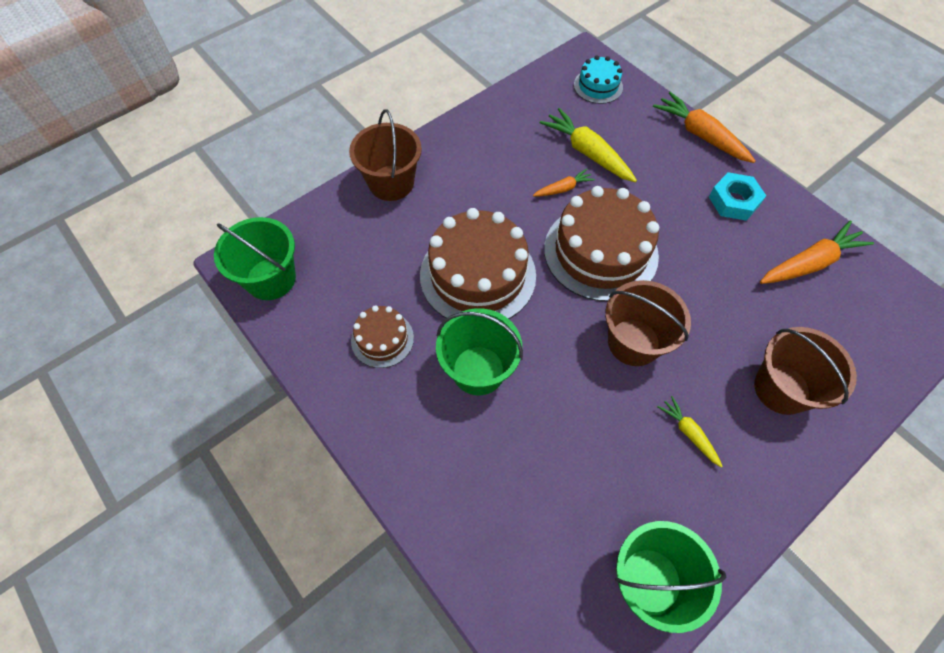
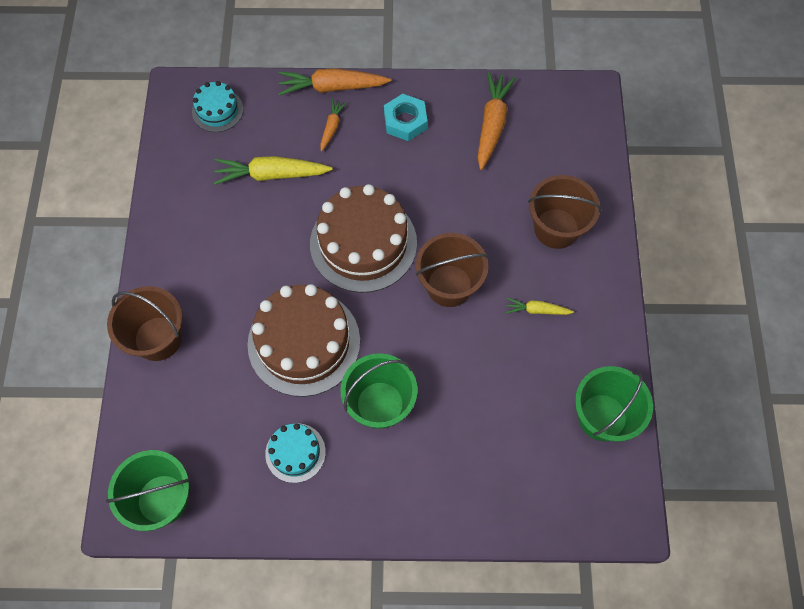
camera: 50 degrees left, 5 degrees up
(382, 339) = (295, 452): brown cake -> turquoise cake
(563, 188) = (287, 220): orange carrot -> orange carrot (332, 127)

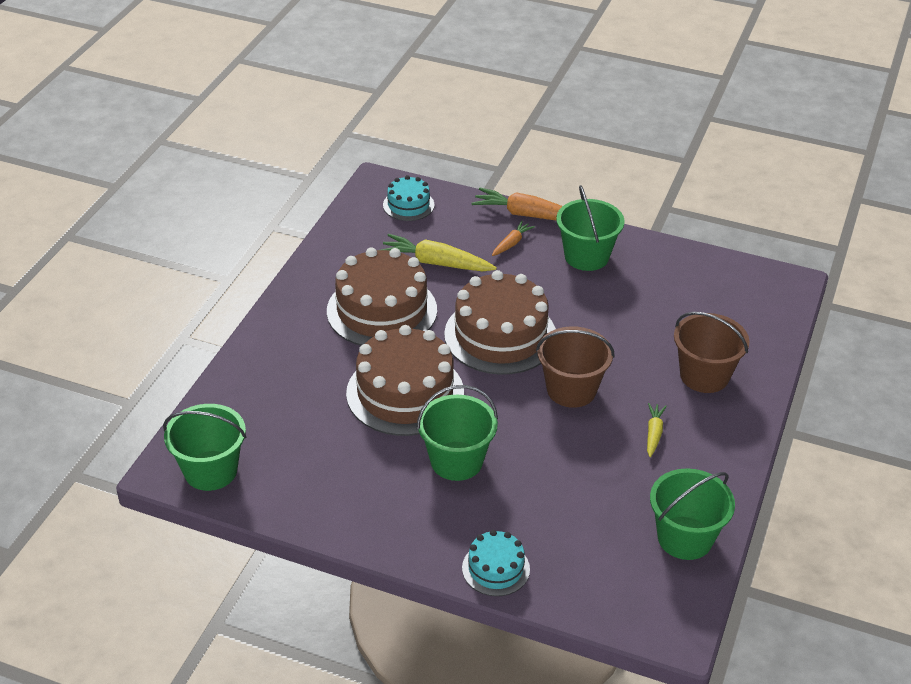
camera: 20 degrees right, 25 degrees down
(158, 338) = (268, 352): brown bucket -> none
(244, 251) = (382, 310): none -> brown cake
(295, 452) = (355, 473): turquoise cake -> turquoise cake (495, 568)
(405, 121) = (586, 256): turquoise nut -> green bucket
(492, 124) = (674, 280): orange carrot -> none
(536, 310) = (653, 433): yellow carrot -> yellow carrot turned 75 degrees clockwise

